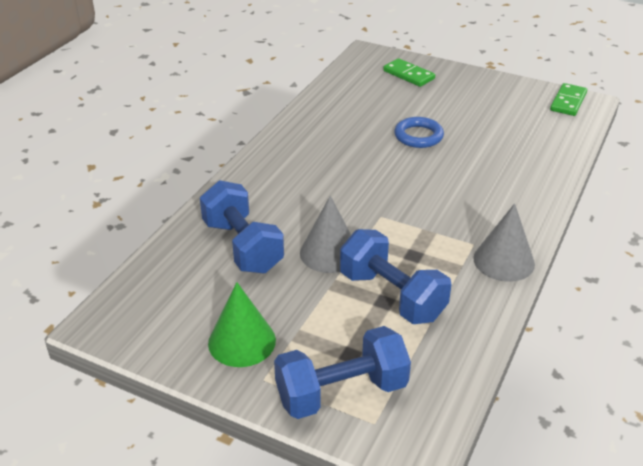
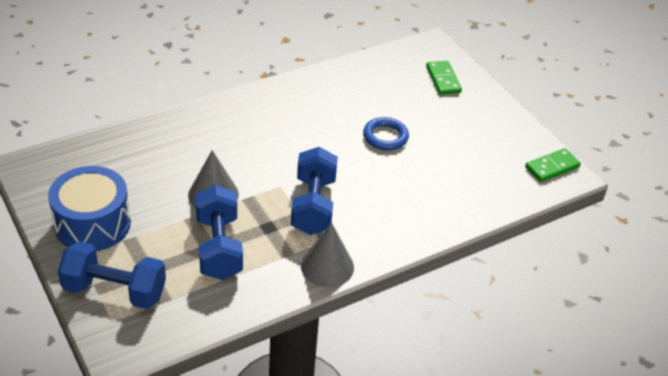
camera: 30 degrees right, 5 degrees up
(242, 246) = (162, 159): blue dumbbell -> blue dumbbell (313, 206)
(242, 341) = (92, 224): green cone -> blue drum

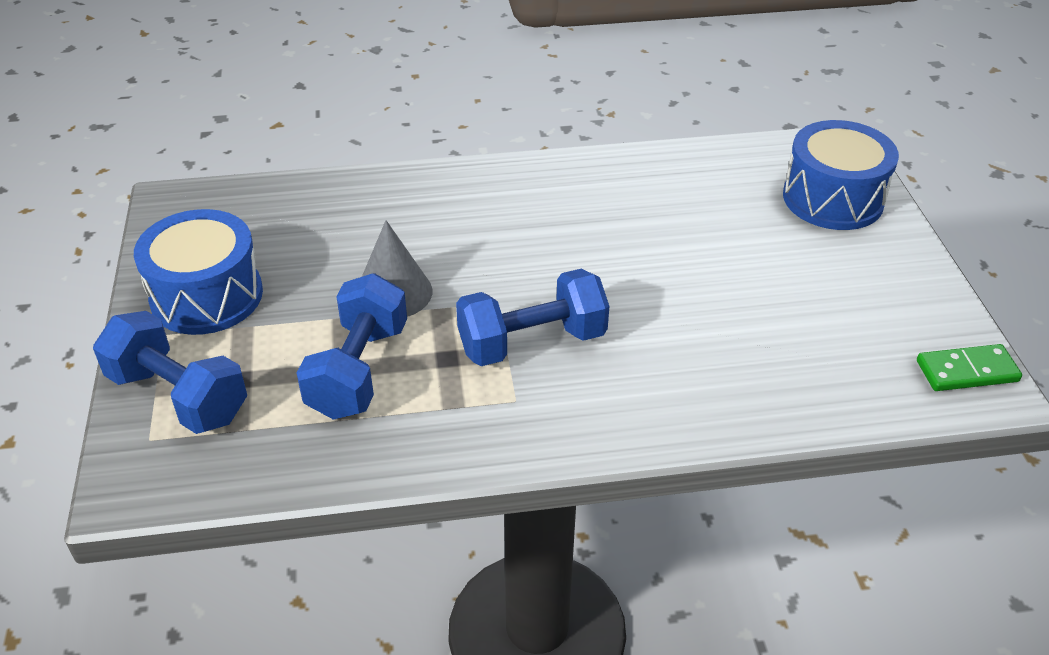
camera: 25 degrees right, 0 degrees up
(313, 206) = (532, 342): blue dumbbell -> blue dumbbell turned 45 degrees clockwise
(327, 266) = (505, 440): grey cone -> none
(385, 137) = (697, 264): blue ring -> none
(443, 79) = (833, 198): green domino -> blue drum

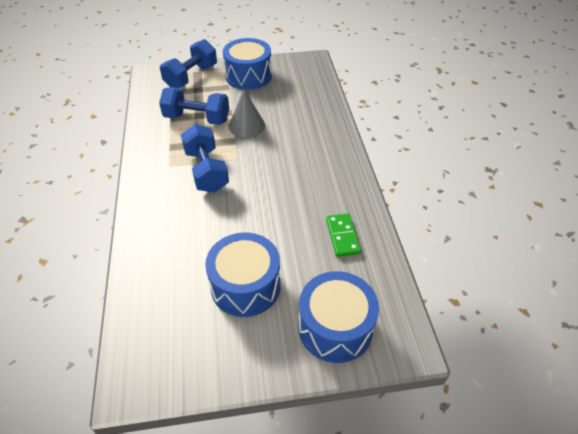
camera: 90 degrees right, 5 degrees up
(789, 280) = (245, 286): none -> blue drum
(967, 371) = (148, 374): green domino -> green domino (342, 236)

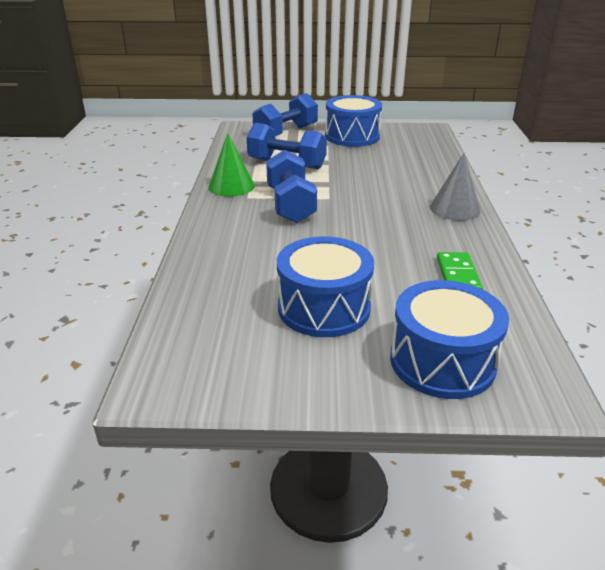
camera: 10 degrees right, 15 degrees down
(154, 153) = (231, 186): none -> green cone
(246, 125) = (344, 173): grey cone -> grey cone (455, 209)

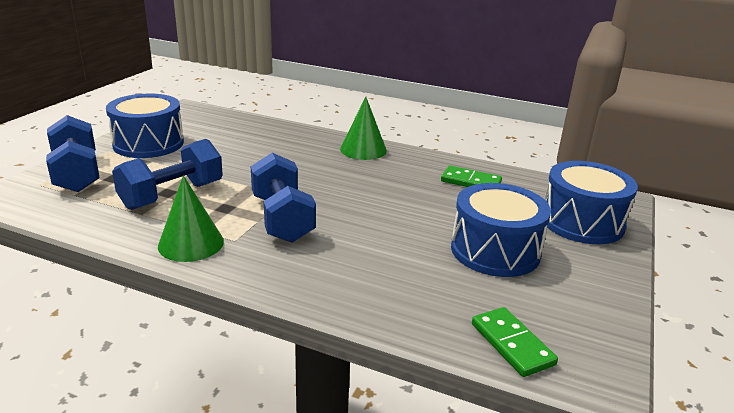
camera: 70 degrees left, 5 degrees down
(179, 333) = (512, 344): none -> green domino
(290, 205) = (282, 218): blue dumbbell -> blue dumbbell turned 60 degrees clockwise
(455, 209) = (363, 150): grey cone -> green cone

